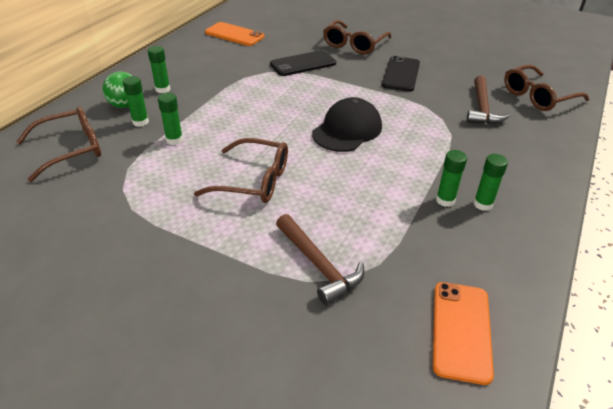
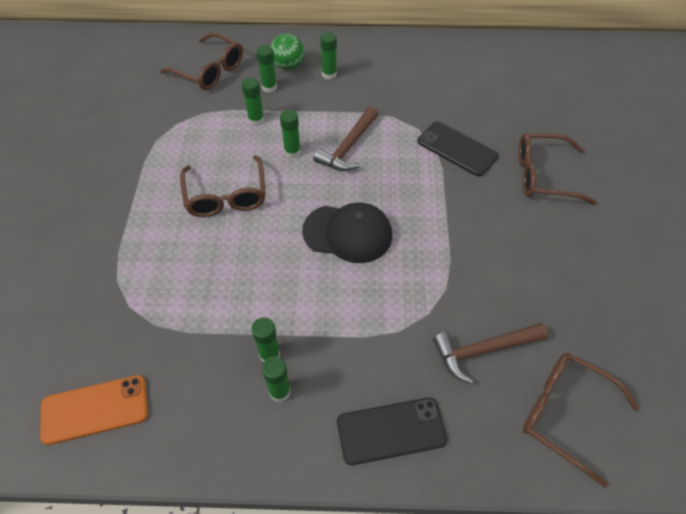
camera: 65 degrees right, 15 degrees up
(234, 34) = (475, 71): orange phone -> none
(235, 131) = (292, 151): none -> green glue stick
(319, 265) = (137, 282): brown hammer -> brown hammer (348, 147)
(401, 74) = (505, 243): black phone -> black phone (391, 431)

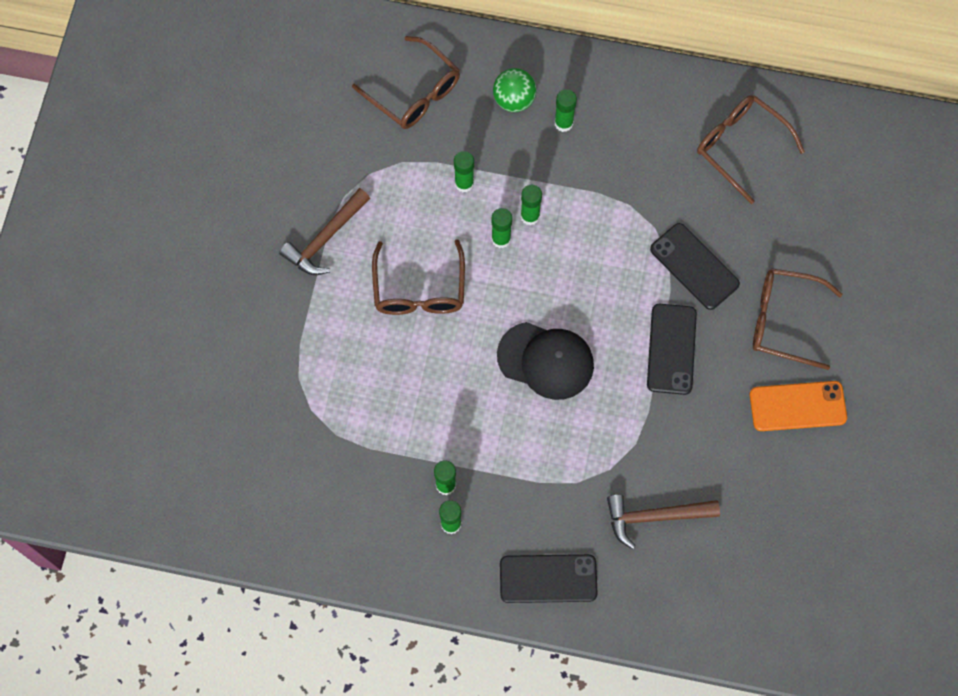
camera: 10 degrees right, 15 degrees up
(95, 409) = (278, 511): orange phone -> orange phone (797, 406)
(269, 87) = (486, 133): green glue stick -> green glue stick (530, 216)
(348, 147) = (567, 243): brown hammer -> brown hammer (325, 239)
(456, 209) = (671, 349): none -> black phone
(564, 413) = (714, 591): brown glasses -> brown glasses (740, 146)

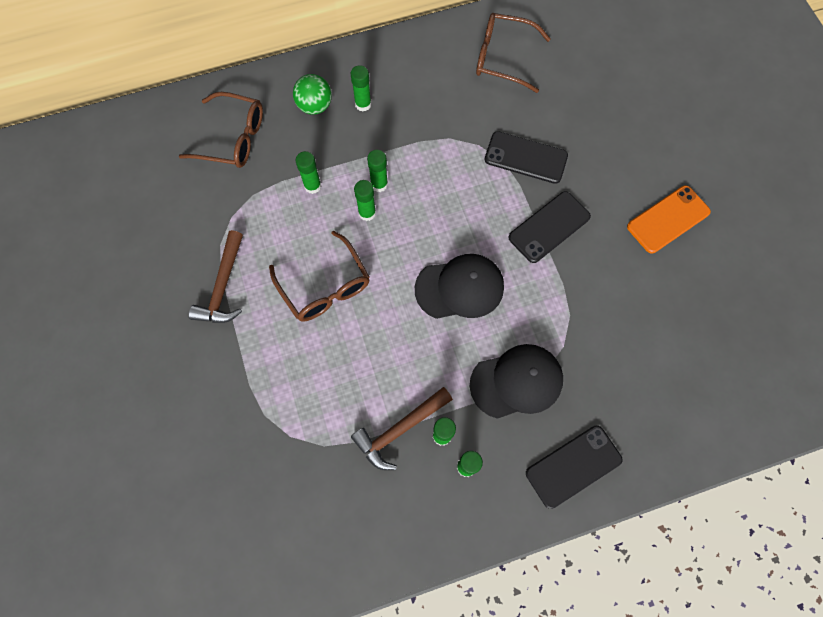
camera: 30 degrees left, 0 degrees up
(544, 476) = (516, 382): none -> black cap
(654, 517) = (622, 365): brown hammer -> brown hammer (399, 430)
(671, 349) = (549, 227): black phone -> black phone turned 75 degrees clockwise
(783, 321) = (615, 163): brown glasses -> none

